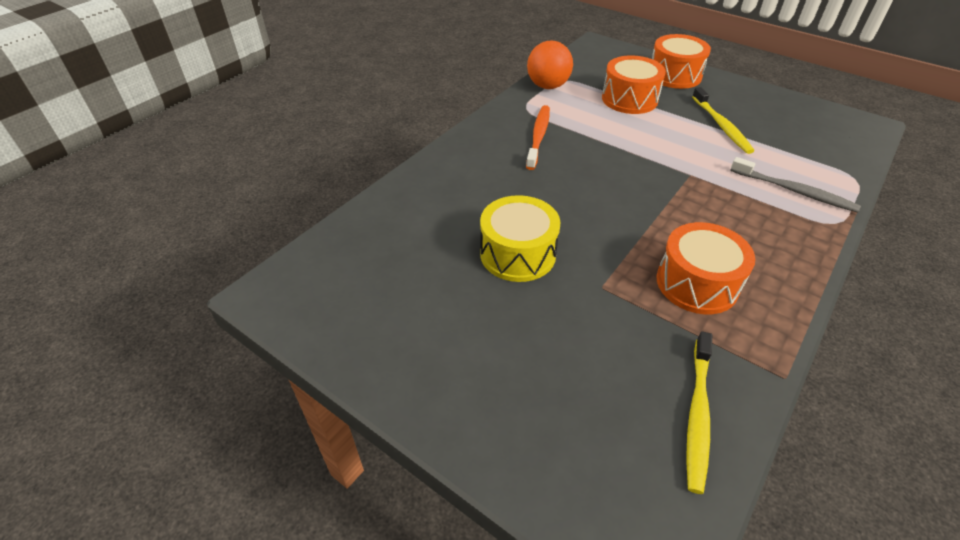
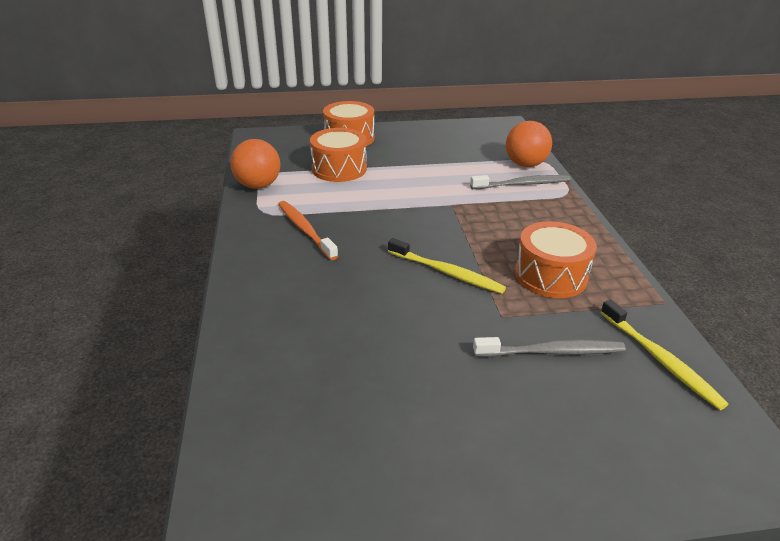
camera: 45 degrees left, 10 degrees down
(517, 254) = (413, 331): yellow drum -> none
(604, 339) = (552, 352): none -> grey toothbrush
(721, 126) = (427, 161): yellow toothbrush -> yellow toothbrush (447, 272)
(828, 174) = (525, 164): none -> orange ball

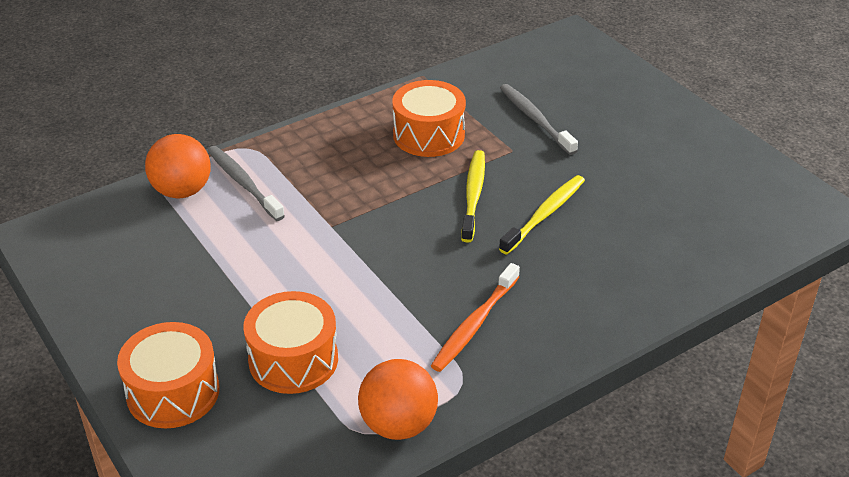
camera: 115 degrees left, 5 degrees up
(660, 360) = (500, 73): yellow toothbrush -> yellow toothbrush (545, 214)

